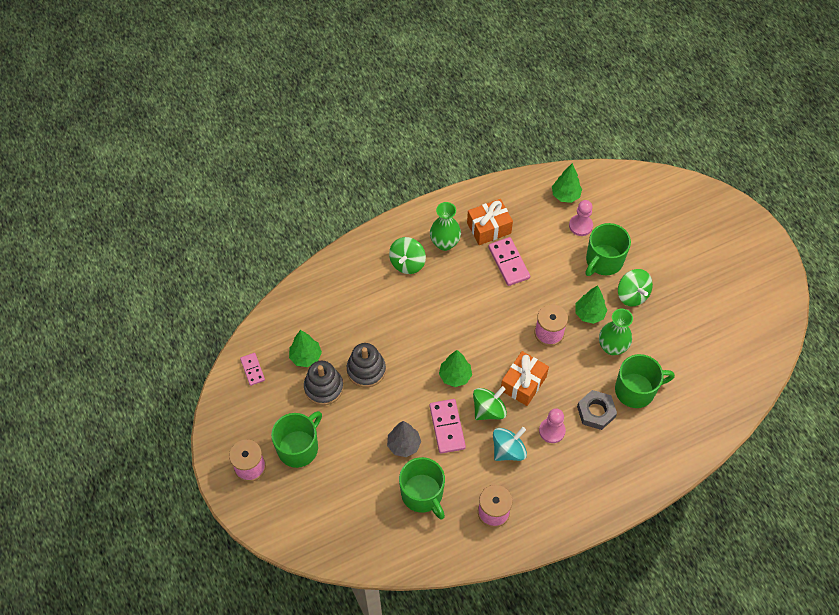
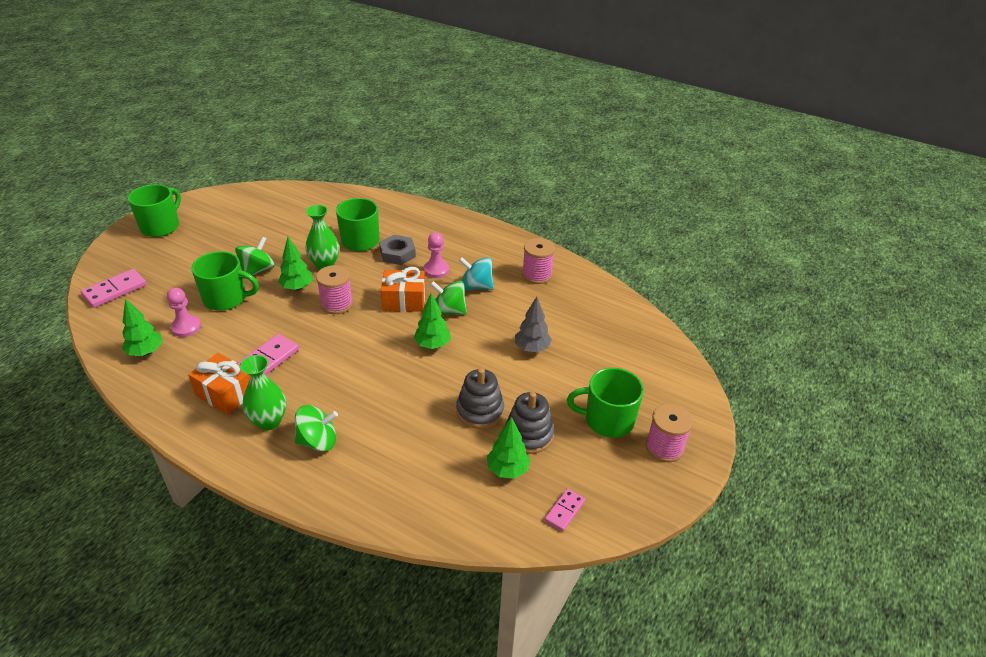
camera: 125 degrees left, 20 degrees down
(422, 494) = (563, 318): green mug -> green mug (161, 226)
(447, 427) = (488, 329): pink domino -> pink domino (115, 290)

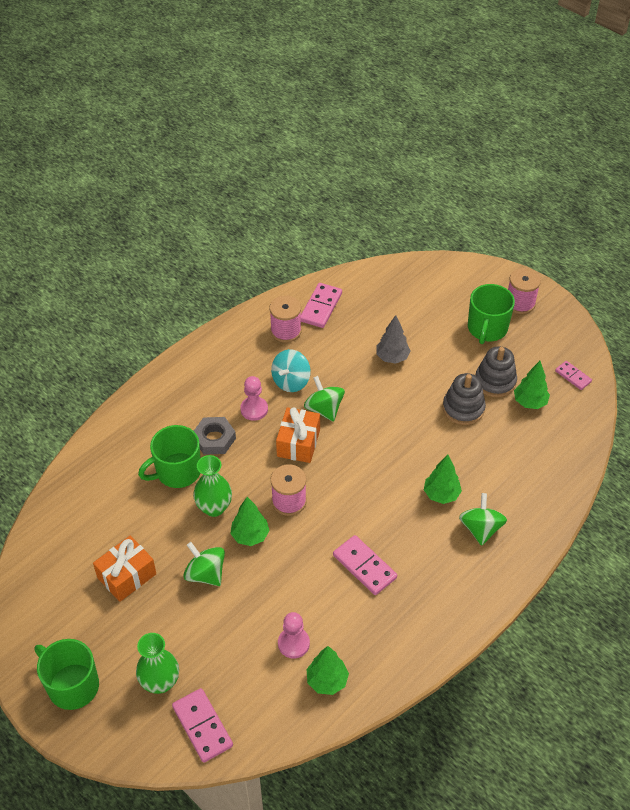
camera: 75 degrees left, 10 degrees up
(225, 394) = (406, 603): orange gift -> orange gift (127, 576)
(226, 298) = (251, 605): green mug -> none
(269, 421) = (450, 566): green vase -> green vase (160, 682)
(432, 345) = (371, 429): green tree -> green tree (441, 494)
(449, 311) = (324, 409): green spinning top -> green spinning top turned 120 degrees clockwise
(578, 292) = (321, 307): none -> pink domino

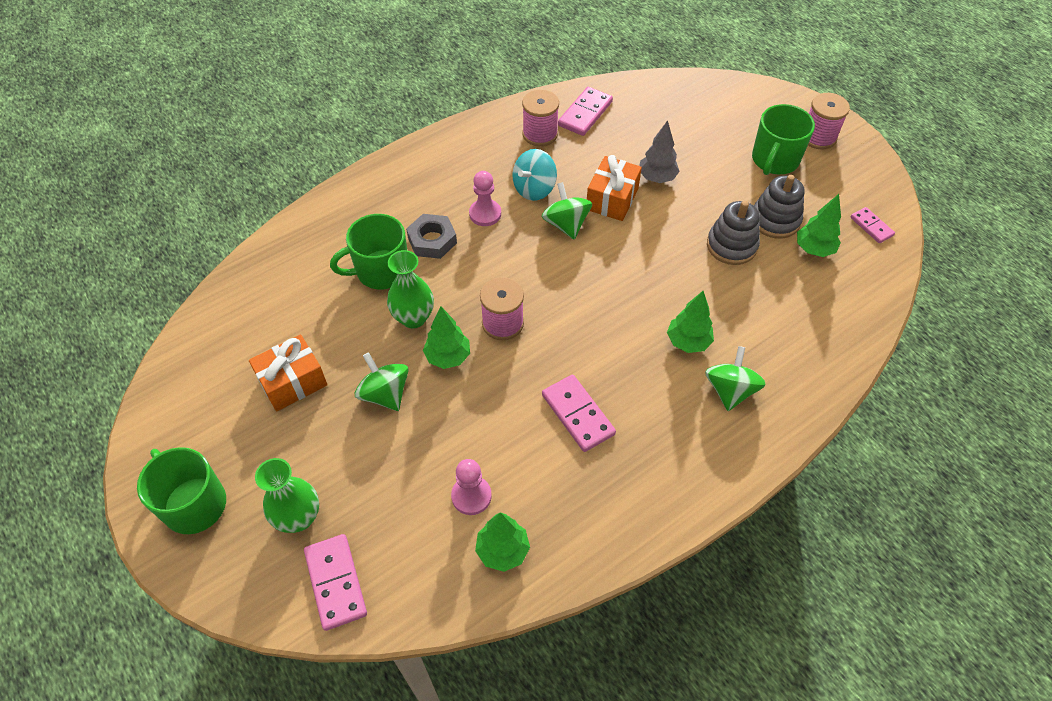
camera: 10 degrees right, 5 degrees up
(298, 443) = (528, 258): orange gift -> orange gift (612, 199)

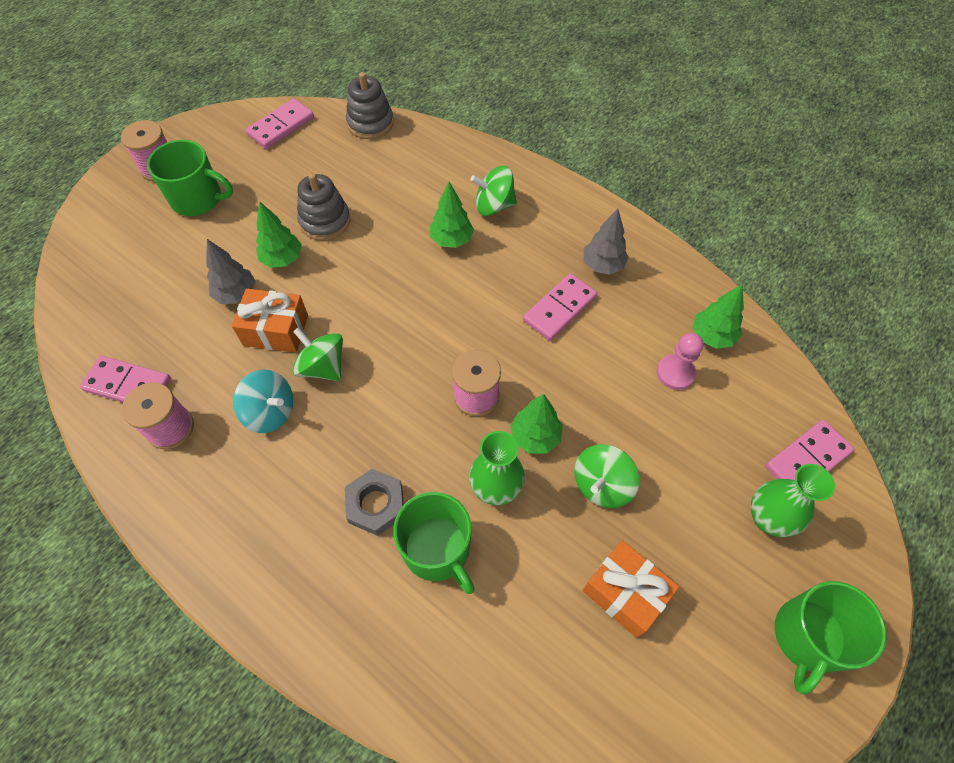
camera: 105 degrees left, 5 degrees up
(485, 214) = (321, 456): pink pawn -> none
(566, 224) = (322, 367): green spinning top -> green spinning top turned 75 degrees clockwise
(624, 473) = (602, 265): none -> grey tree
(775, 220) = (284, 192): grey stacking toy -> grey stacking toy (370, 123)
(814, 249) = (317, 163): green tree -> green tree (282, 259)
(871, 226) = (281, 126): pink domino -> pink domino, size x1.62

